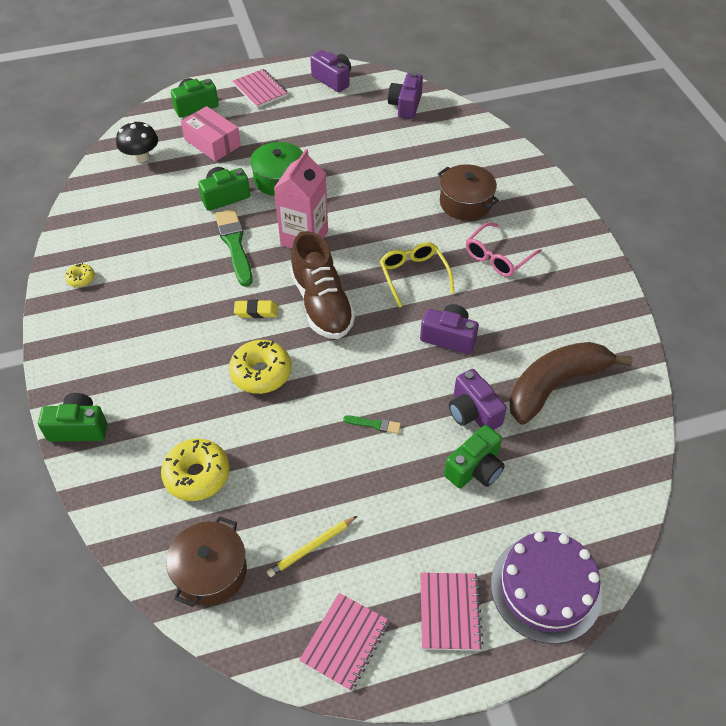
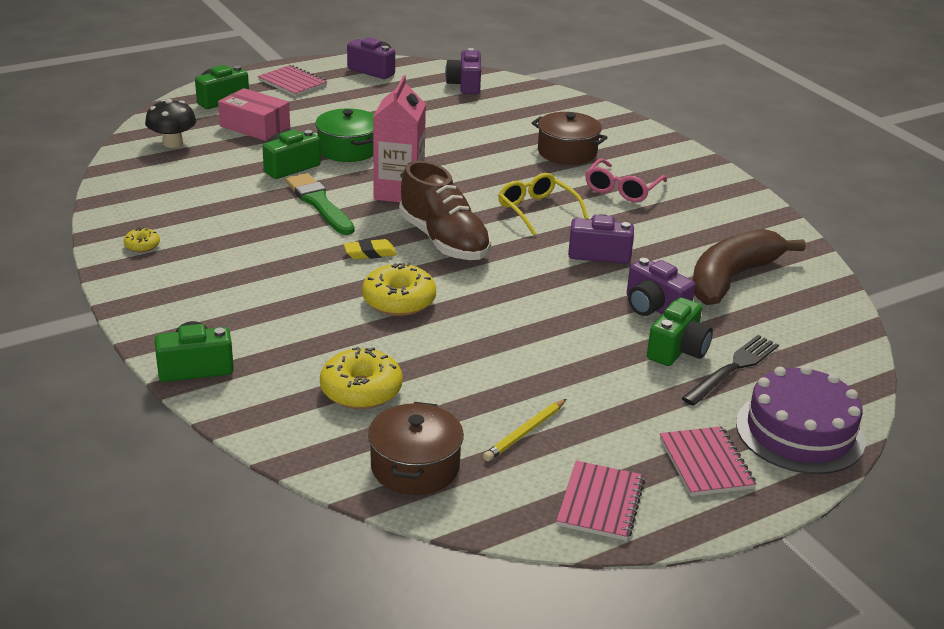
camera: 15 degrees left, 20 degrees down
(374, 424) = (549, 328): green brush -> none
(515, 500) = (732, 369): none -> black fork

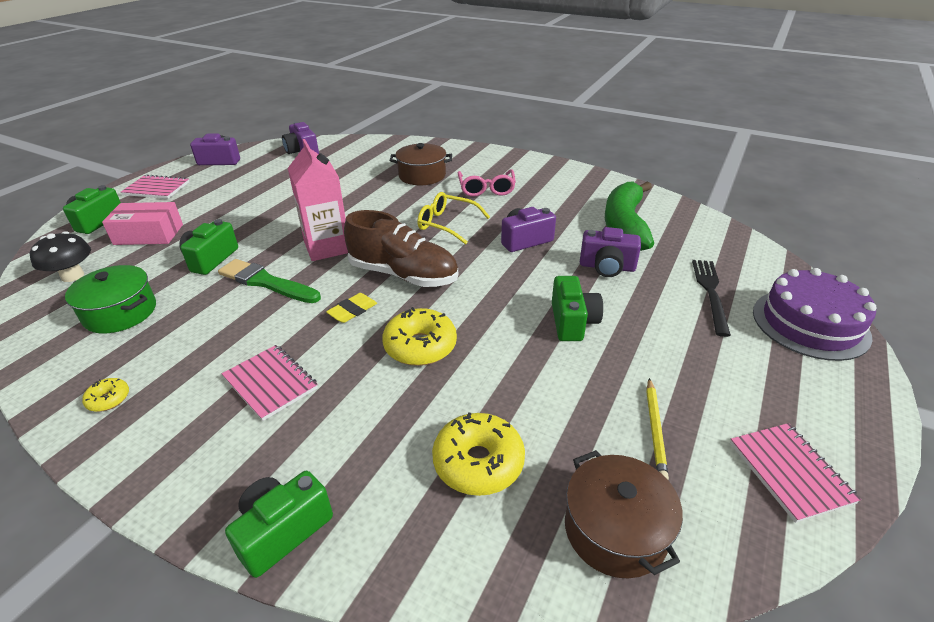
camera: 30 degrees left, 5 degrees up
(348, 149) = (252, 227): green pot -> green pot (120, 312)
(678, 350) = (661, 294): green camera -> green camera (572, 322)
(706, 463) = (799, 385): pink notebook -> pink notebook (270, 383)
(731, 278) = (625, 225): brown banana -> green banana

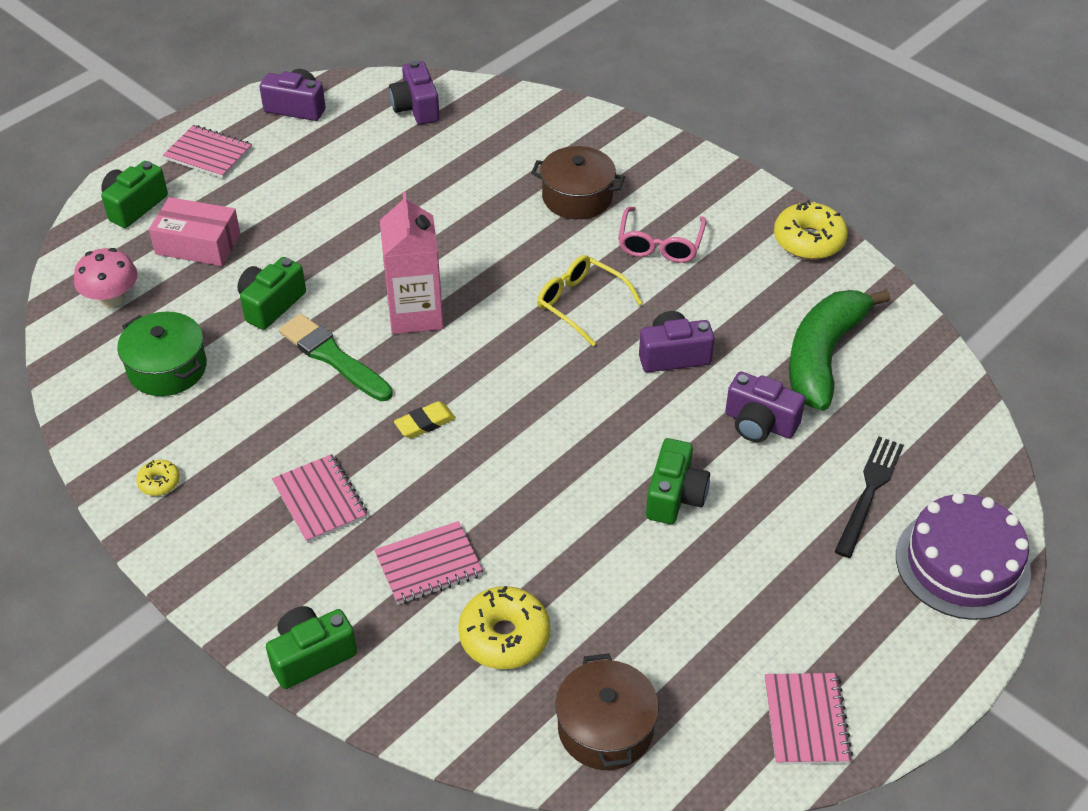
camera: 15 degrees right, 10 degrees up
(72, 276) = (112, 298): black mushroom -> pink mushroom
(385, 415) = (429, 565): none -> pink notebook
(403, 275) = (498, 381): brown shoe -> none
(420, 346) = (488, 489): yellow donut -> yellow donut (808, 240)
(655, 430) = (696, 646): yellow pencil -> none

